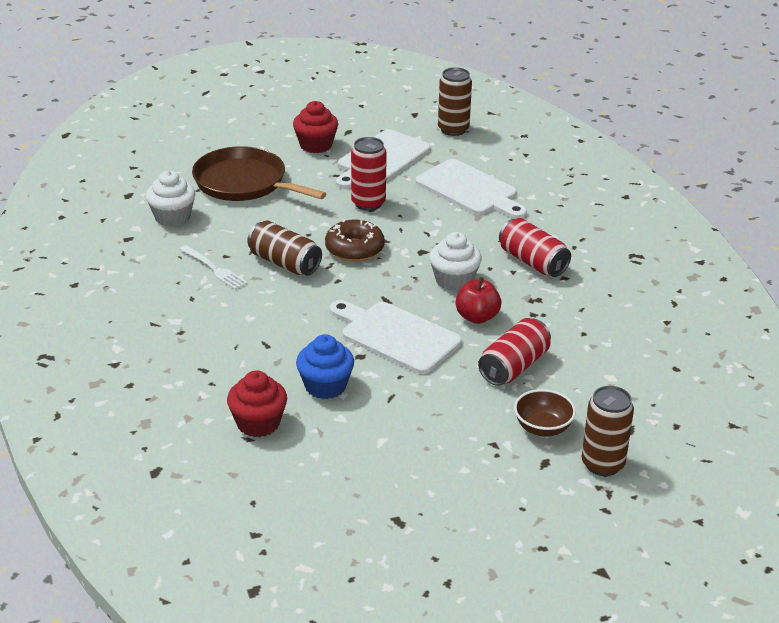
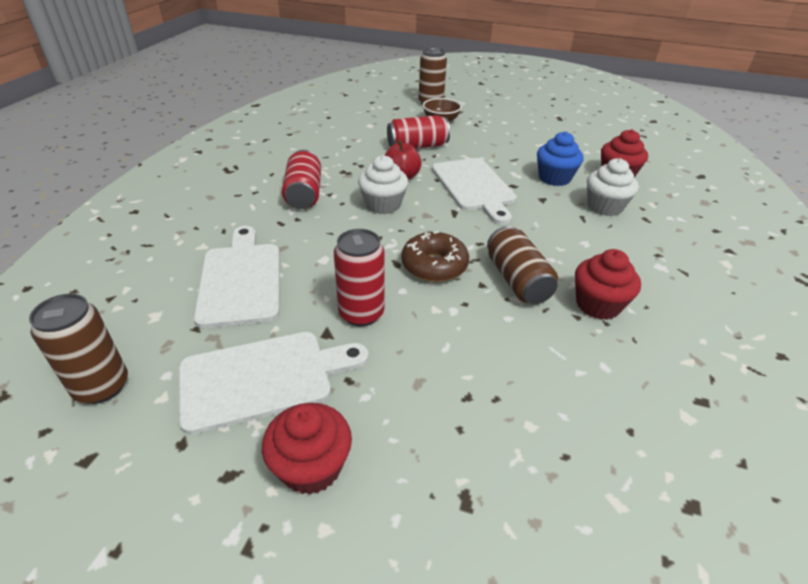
camera: 145 degrees left, 5 degrees up
(172, 217) = (626, 412): white cupcake -> white cupcake (604, 207)
(214, 269) = (598, 305): white fork -> red cupcake
(244, 183) = (486, 432): brown pan -> none

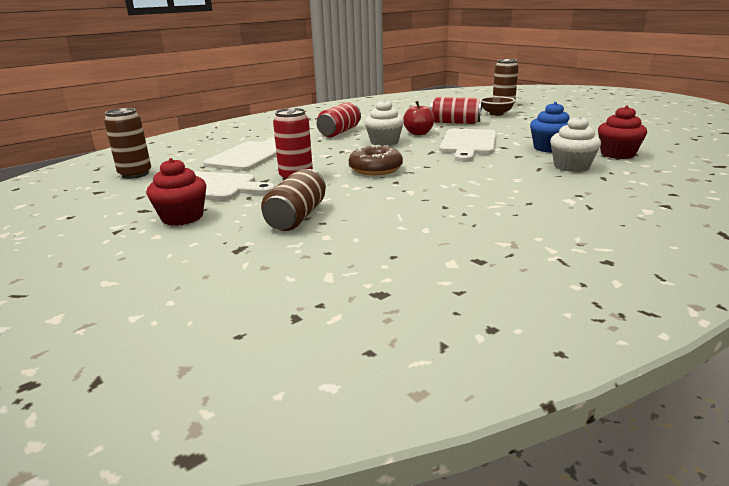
camera: 35 degrees right, 15 degrees down
(517, 280) = (426, 184): brown can -> brown can (297, 217)
(598, 305) = (472, 205): red cupcake -> none

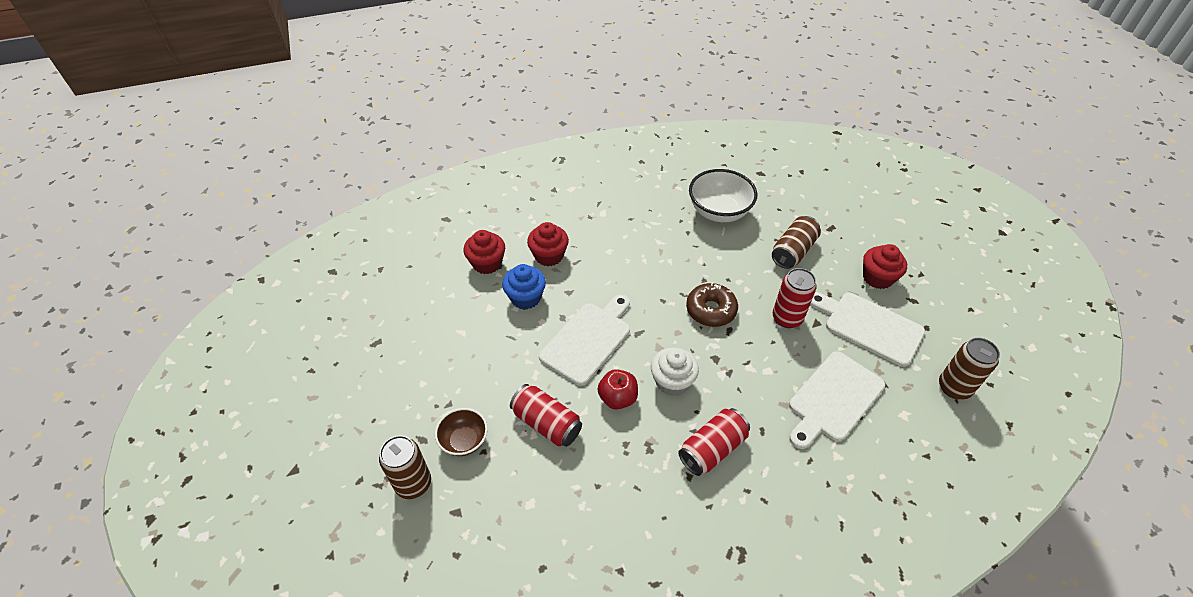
camera: 160 degrees left, 25 degrees up
(419, 231) = (719, 211): none -> white bowl
(571, 166) = (549, 256): white cupcake -> red cupcake

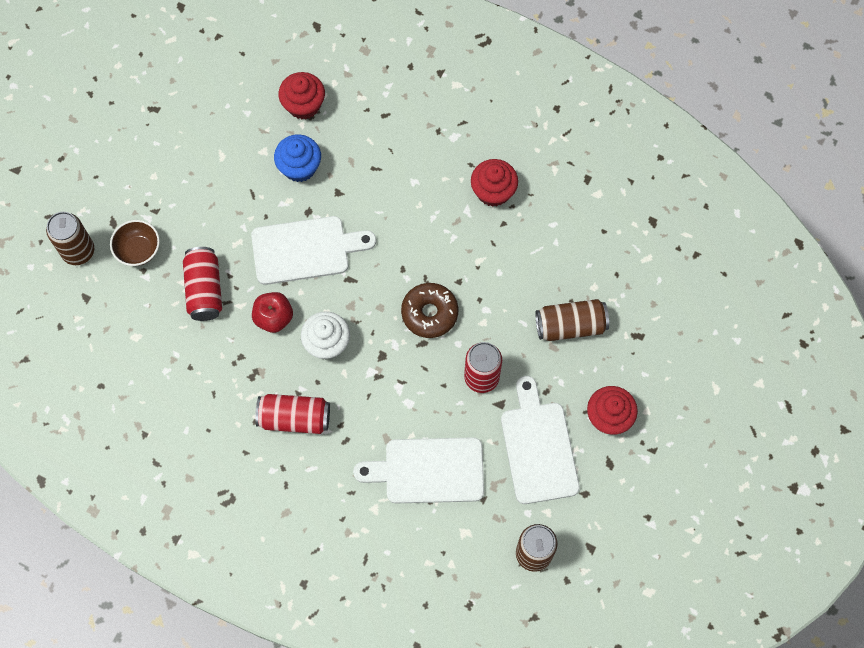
camera: 45 degrees right, 20 degrees up
(549, 256) = (360, 142): red cupcake -> red cupcake (493, 191)
(719, 211) = (558, 227): white bowl -> none

